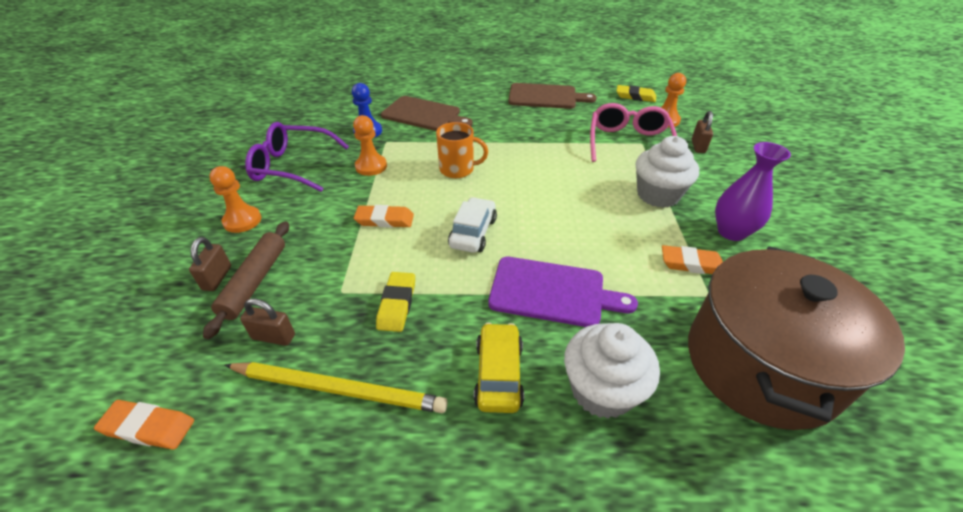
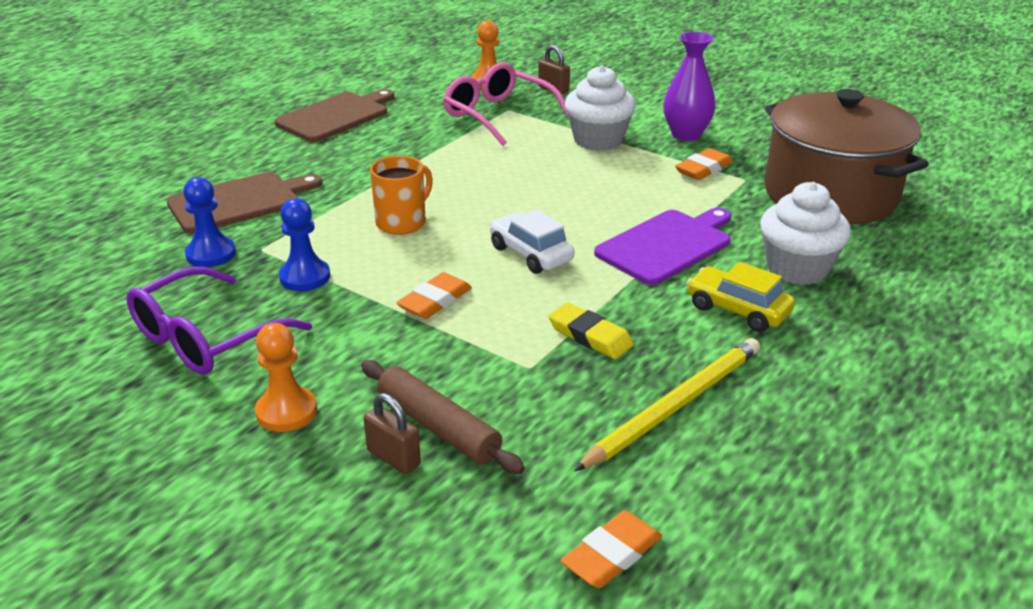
camera: 55 degrees left, 10 degrees down
(273, 337) = (555, 433): brown padlock -> none
(371, 166) = (305, 277): orange pawn -> blue pawn
(635, 96) = (421, 74): yellow eraser -> none

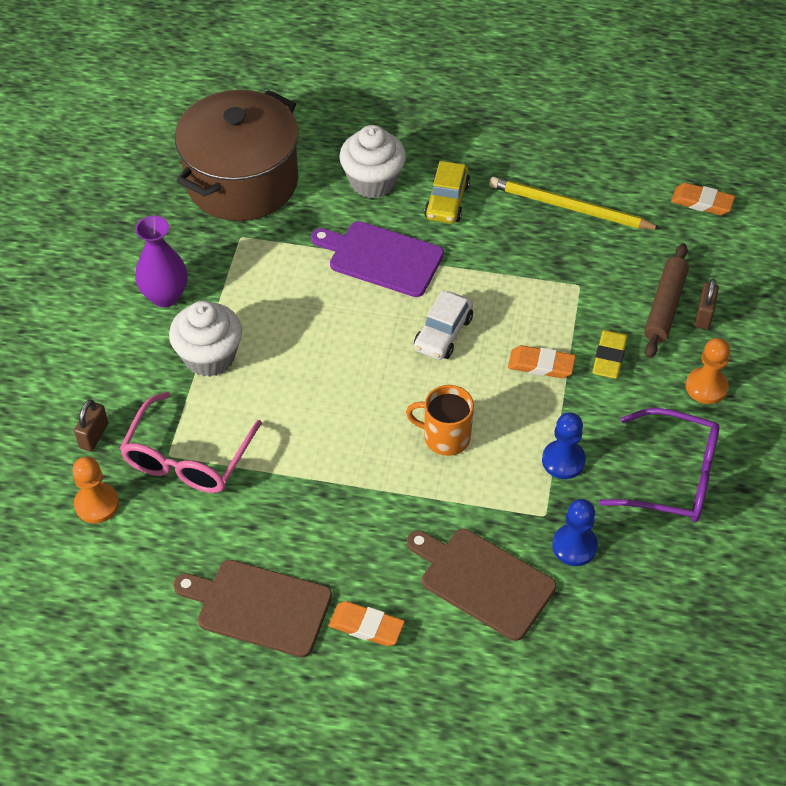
camera: 115 degrees left, 20 degrees up
(590, 336) = (526, 266): yellow eraser -> yellow eraser (609, 357)
(703, 169) = (234, 267): orange eraser -> orange eraser (366, 626)

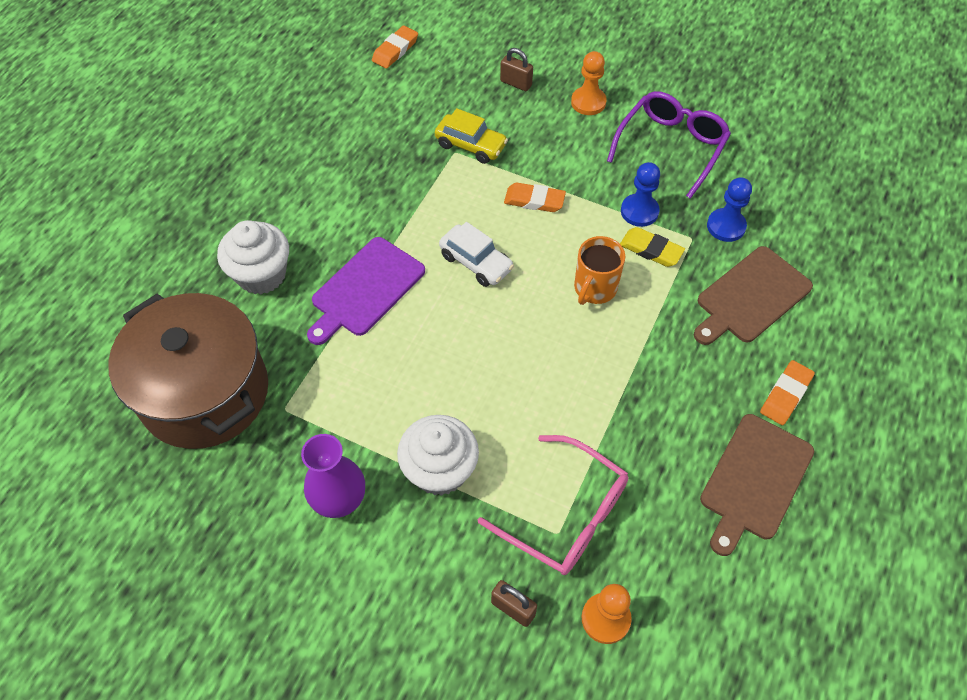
camera: 75 degrees left, 5 degrees up
(447, 201) = (315, 221): yellow car -> yellow car (471, 145)
(541, 365) = (534, 200): orange eraser -> orange eraser turned 75 degrees clockwise
(569, 207) = (363, 135): yellow pencil -> none
(609, 357) = (540, 153): yellow eraser -> yellow eraser (651, 250)
(665, 306) = (498, 104): brown rolling pin -> none

